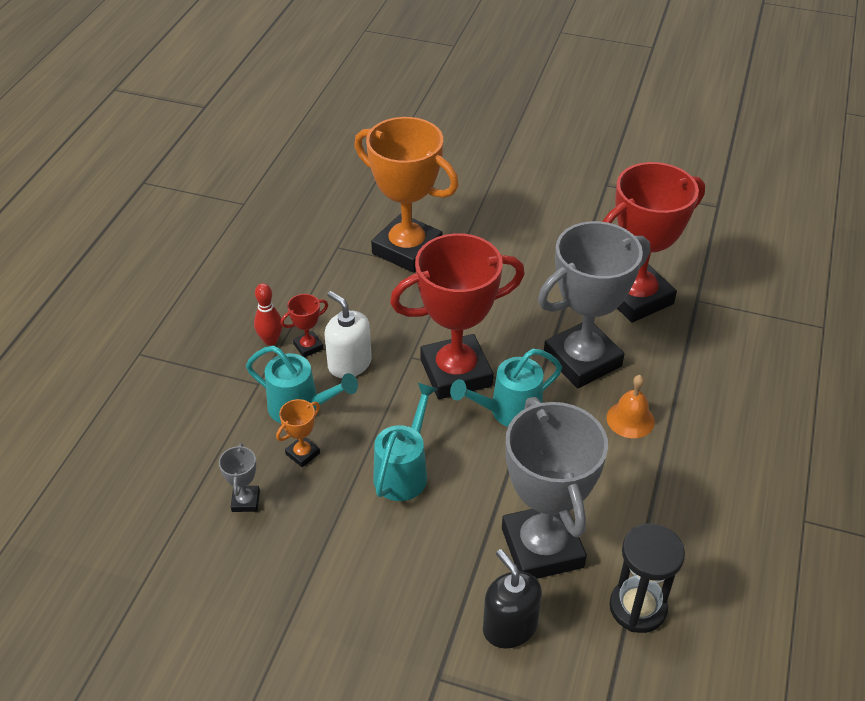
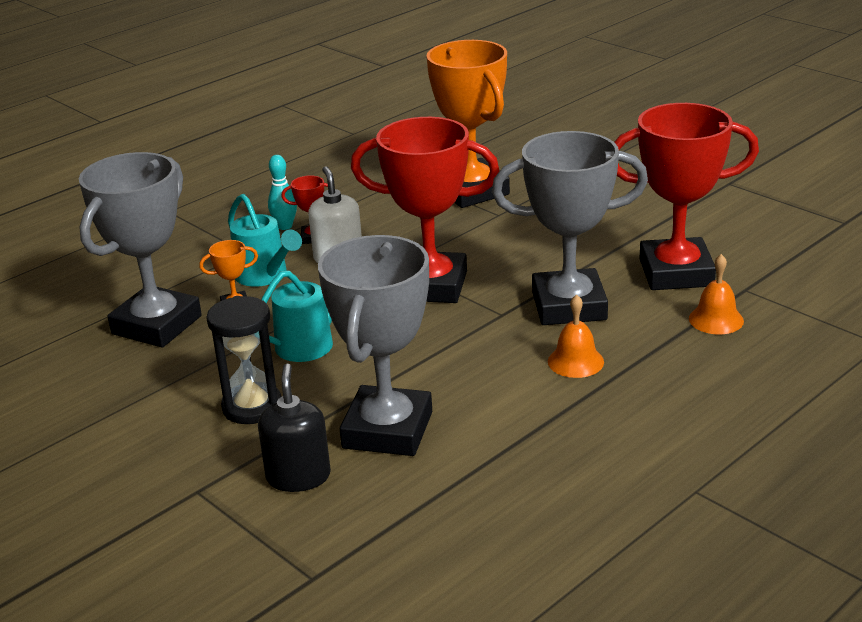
camera: 30 degrees right, 15 degrees down
(246, 501) = (157, 325): grey trophy -> grey trophy, size x2.48
(270, 340) = (285, 226): red bowling pin -> turquoise bowling pin
(508, 411) = (454, 325): turquoise watering can -> none
(638, 607) = (439, 502): black hourglass -> black hourglass (252, 407)
(699, 339) = (716, 319): none -> orange bell

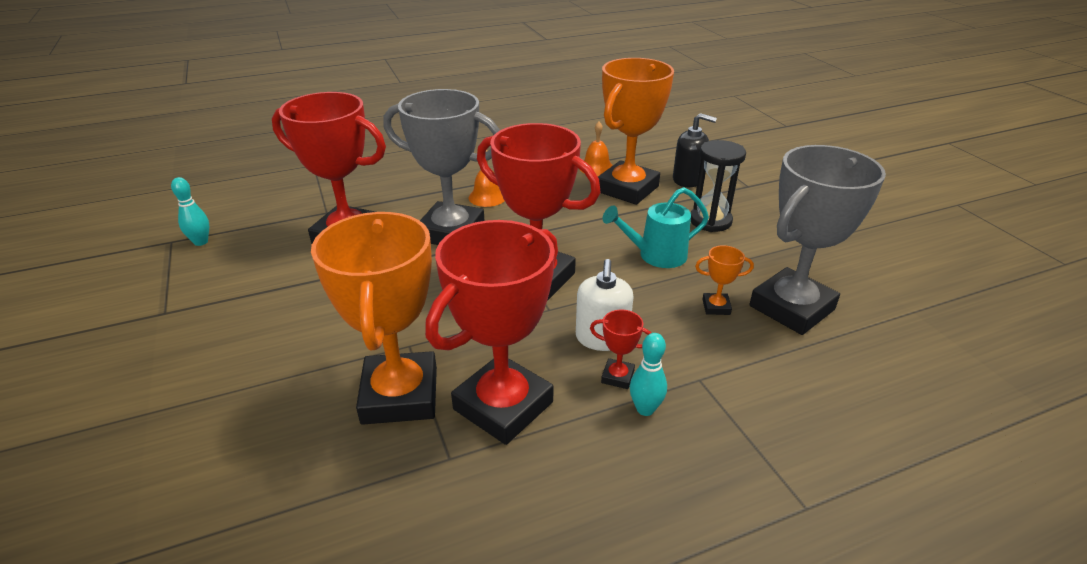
camera: 160 degrees left, 5 degrees up
(265, 276) = (682, 335): turquoise watering can -> none
(298, 476) = (687, 179): black soap dispenser -> black soap dispenser turned 90 degrees counterclockwise
(387, 430) = (627, 189): grey trophy -> orange trophy
(391, 204) = (503, 406): none -> red trophy
(716, 319) = (374, 199): orange bell -> orange bell (596, 168)
(814, 229) = (201, 242): none -> turquoise bowling pin

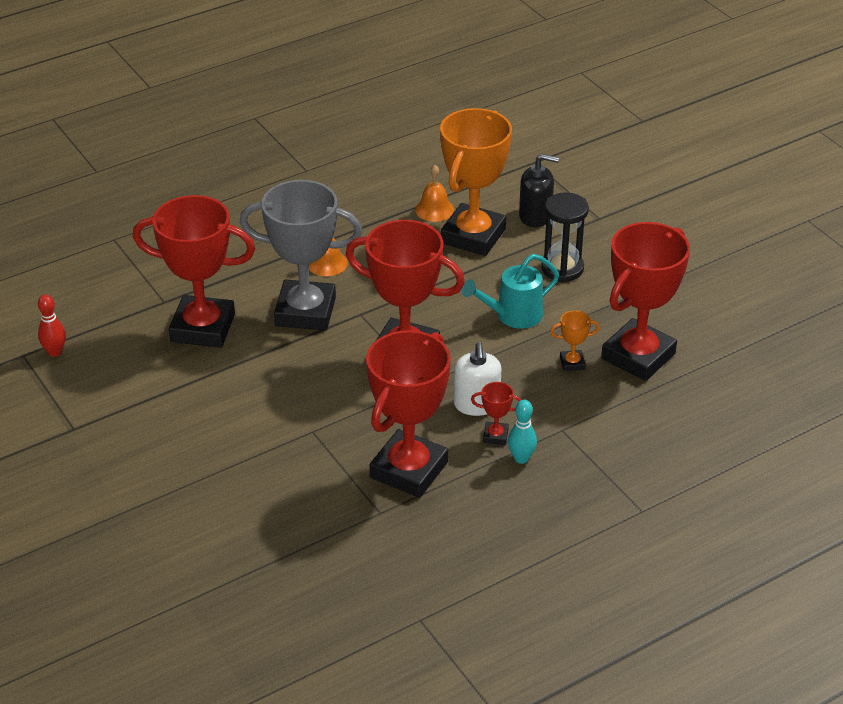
camera: 10 degrees left, 5 degrees up
(201, 242) = (55, 352): turquoise bowling pin -> red bowling pin
(400, 395) = (322, 472): orange trophy -> none
(791, 308) = (638, 356): grey trophy -> red trophy

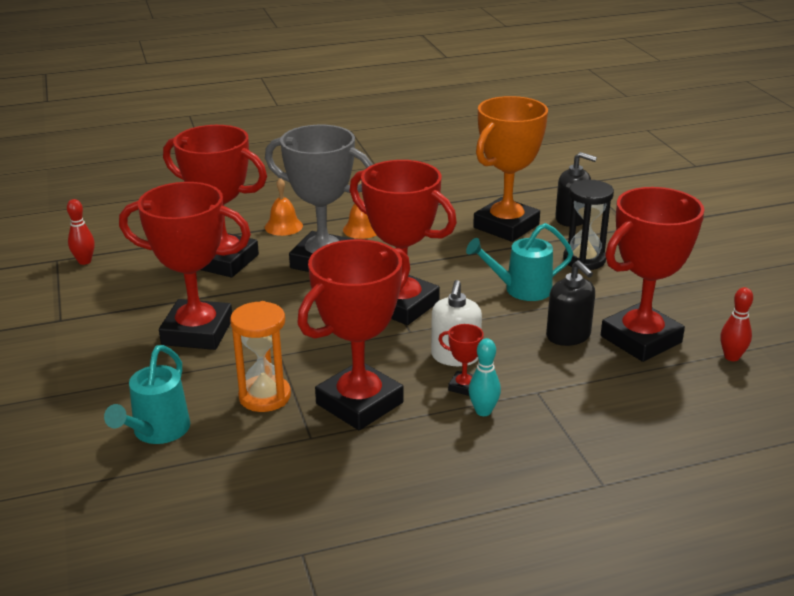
camera: 15 degrees right, 10 degrees down
(220, 419) = (197, 332): none -> red trophy
(239, 533) = (157, 432): none -> turquoise watering can
(319, 478) = (265, 396): none -> orange hourglass
(434, 209) = (478, 204): orange bell -> orange bell (283, 226)
(572, 363) = (568, 336): orange trophy -> black soap dispenser
(721, 362) = (731, 357): none -> red bowling pin

